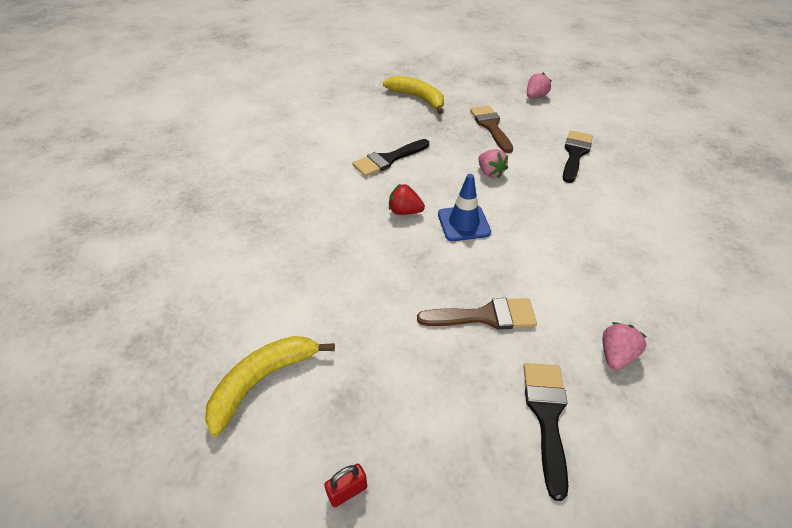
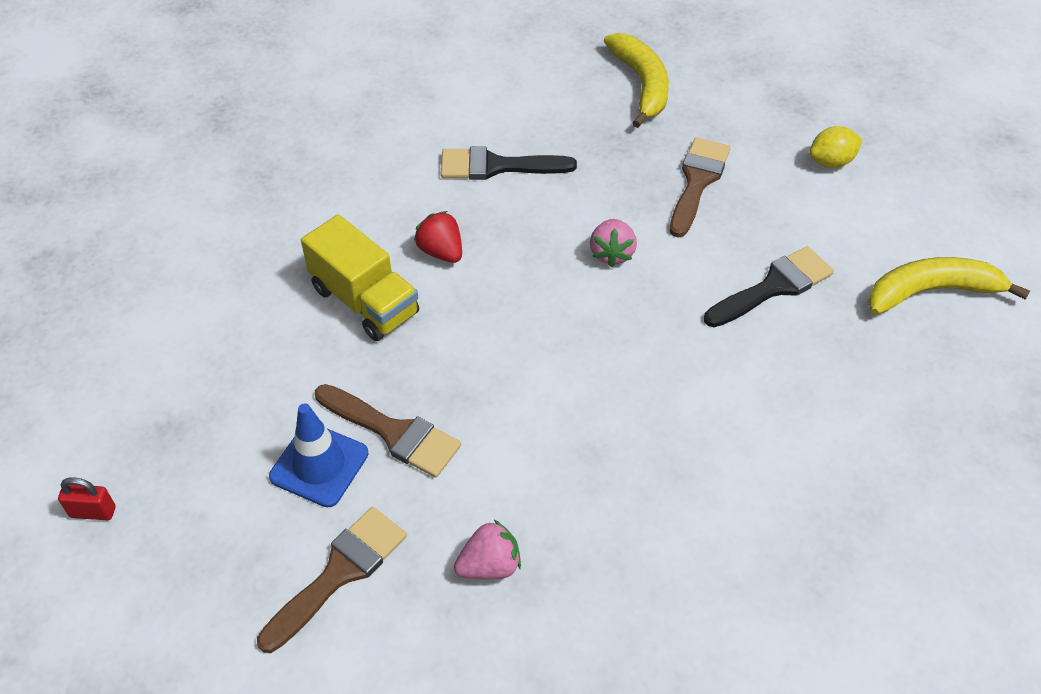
camera: 35 degrees right, 5 degrees up
(263, 381) = (114, 364): yellow banana -> yellow banana (931, 292)
(390, 256) = (365, 301): none -> yellow truck
(463, 223) = (496, 306): blue traffic cone -> blue traffic cone (319, 465)
(535, 96) = (831, 162): pink strawberry -> yellow lemon
(547, 416) = (339, 573): black brush -> brown brush

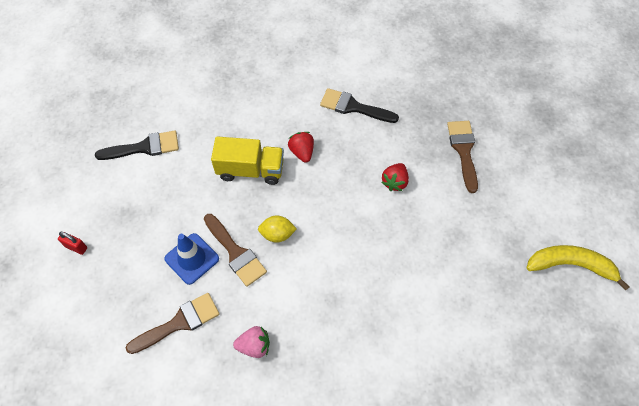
camera: 20 degrees right, 10 degrees up
(365, 301) = (250, 170): yellow truck -> yellow truck turned 60 degrees counterclockwise
(612, 253) = (394, 182): pink strawberry -> red strawberry
(641, 85) = (458, 77): yellow banana -> none
(697, 182) = (463, 151): brown brush -> brown brush turned 45 degrees counterclockwise
(774, 287) = (478, 232): black brush -> black brush (144, 147)
(831, 162) = (549, 161): yellow lemon -> yellow lemon (277, 234)

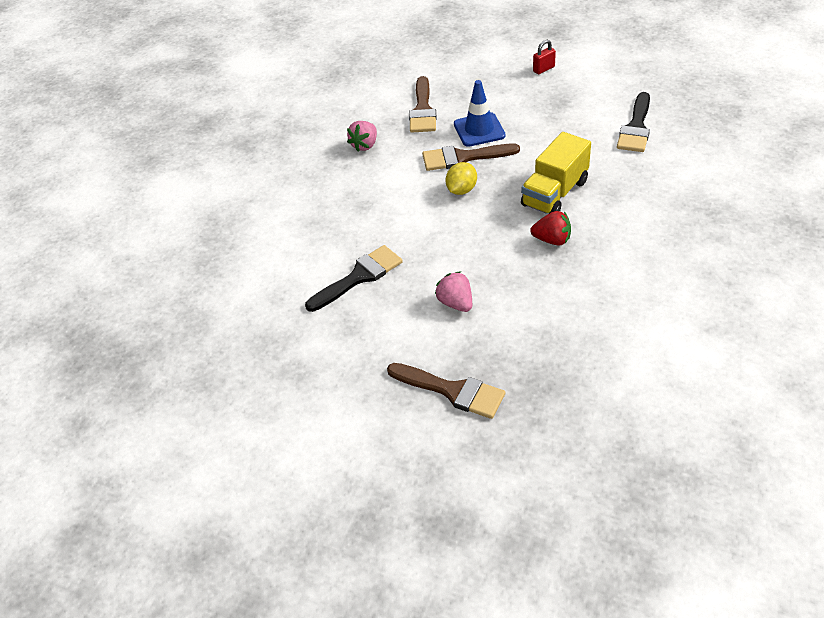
camera: 125 degrees right, 15 degrees down
(353, 107) = (592, 310): black brush -> black brush (359, 277)
(394, 182) = (455, 303): red strawberry -> pink strawberry
(571, 265) = (230, 413): yellow banana -> none

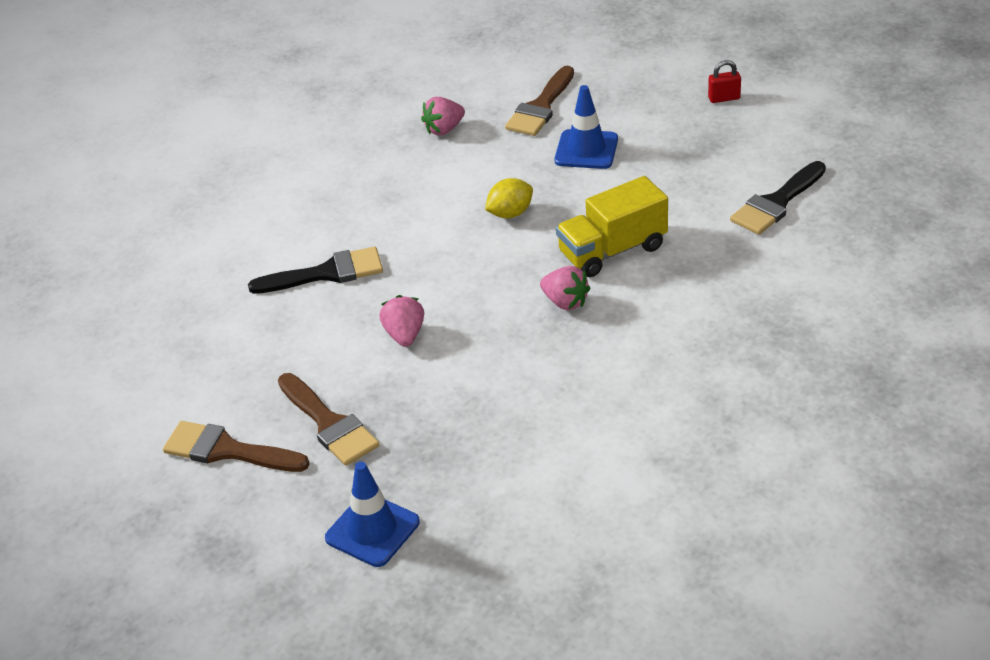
camera: 25 degrees right, 5 degrees down
(463, 157) = (542, 177): brown brush -> brown brush (227, 450)
(551, 461) = (372, 530): none -> blue traffic cone
(552, 240) = (565, 302): red strawberry -> pink strawberry

